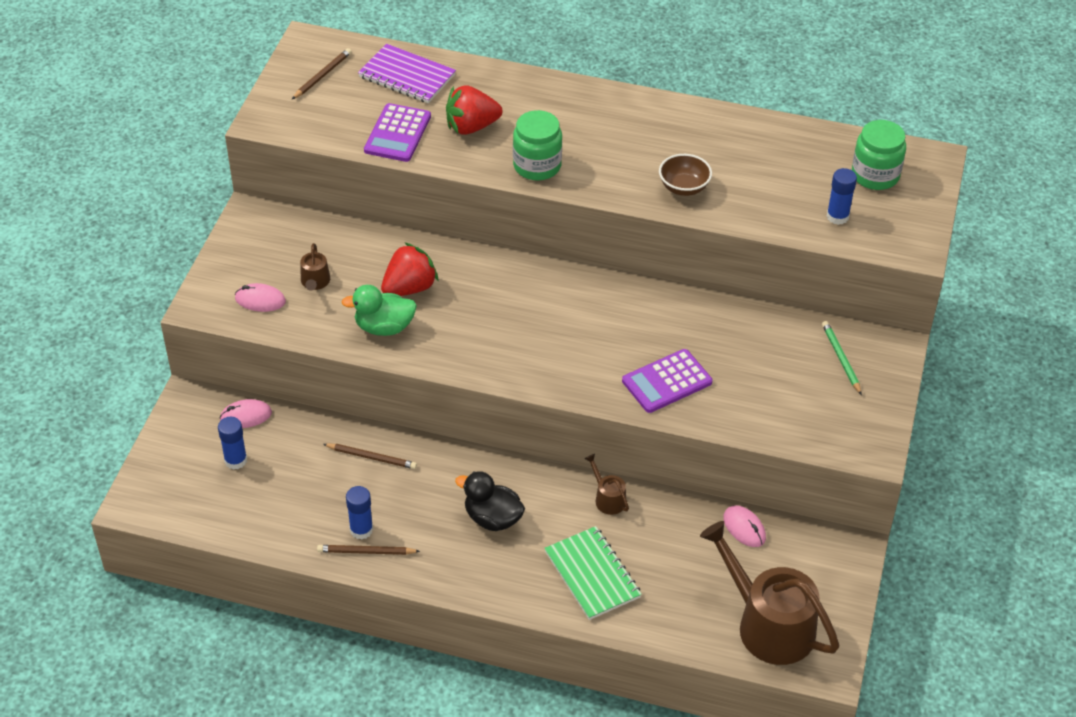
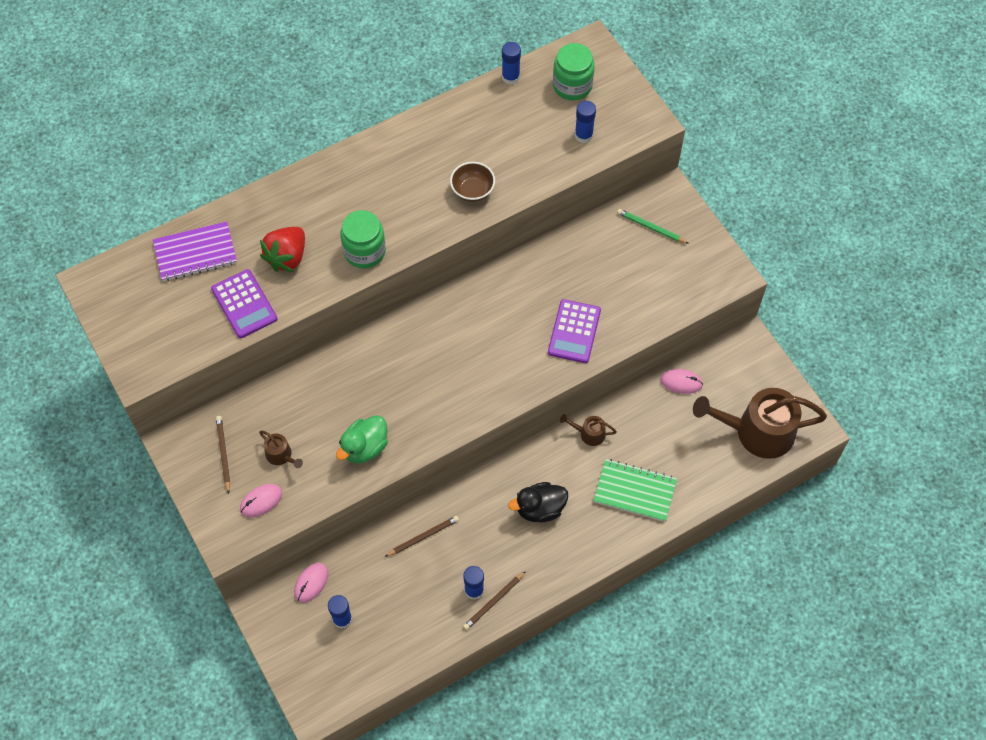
camera: 45 degrees left, 15 degrees up
(322, 76) = (135, 302): brown pencil -> brown pencil (223, 454)
(409, 288) = (347, 405): red strawberry -> none
(825, 133) = (510, 77): none -> blue glue stick

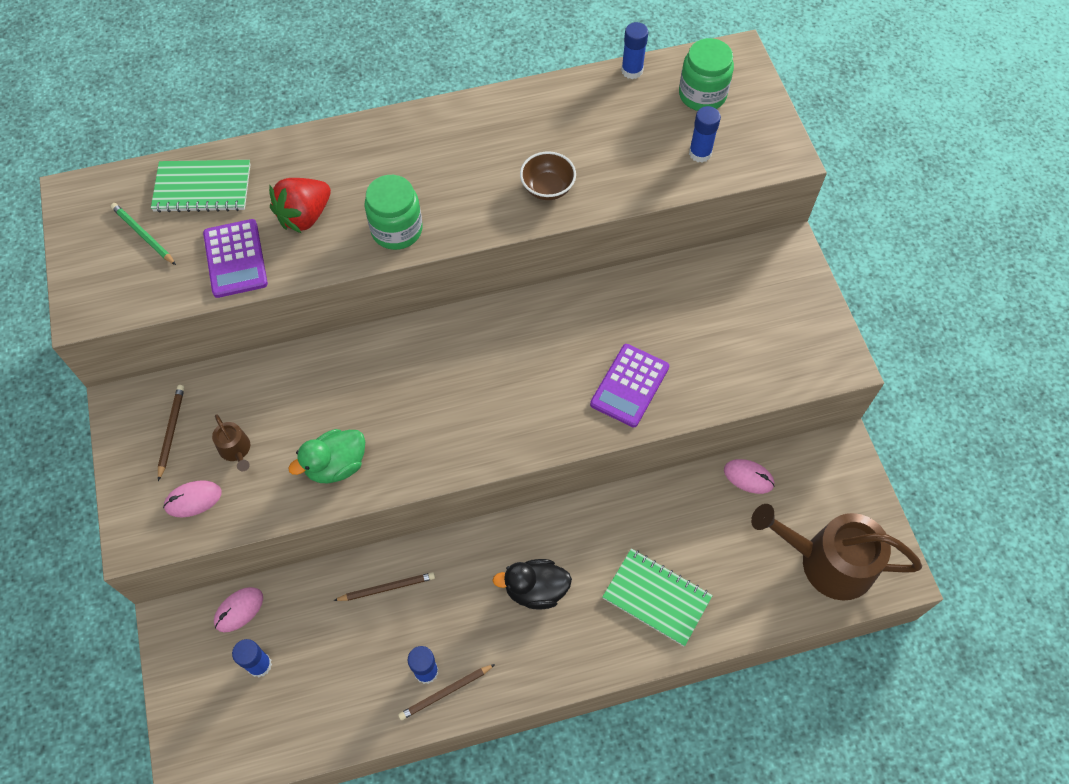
camera: 15 degrees right, 0 degrees up
(195, 253) = (202, 188): purple notebook -> green notebook
(589, 433) = (620, 512): brown watering can -> none
(651, 227) = (756, 284): green pencil -> green pencil (143, 235)

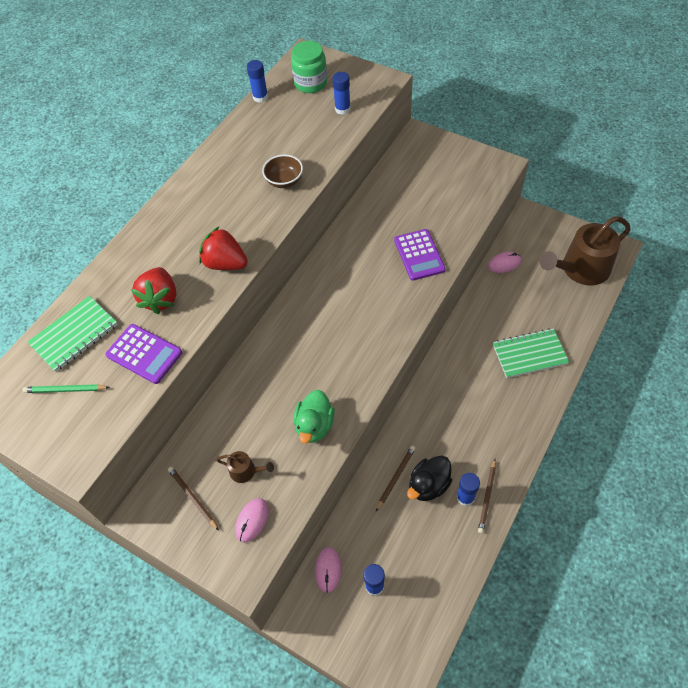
camera: 40 degrees left, 5 degrees down
(397, 230) = (225, 263): green jar -> red strawberry
(535, 590) = (470, 405): black duck -> black duck (428, 485)

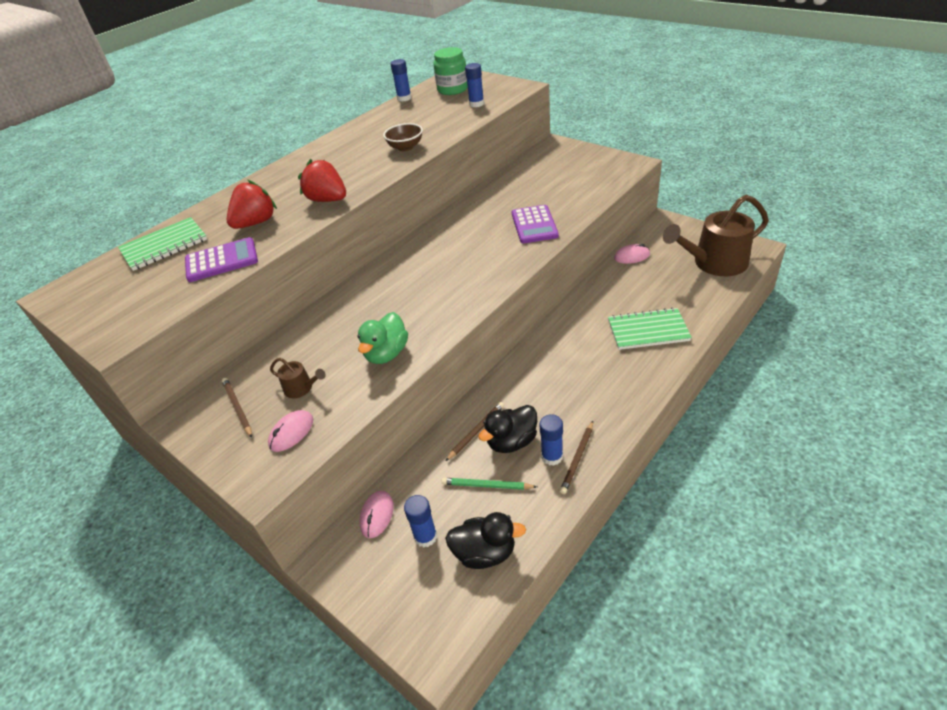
camera: 10 degrees right, 15 degrees down
(65, 390) = (135, 284): green pencil -> green pencil (487, 485)
(144, 354) = (221, 260): purple calculator -> purple calculator turned 60 degrees counterclockwise
(160, 299) = (256, 223): red strawberry -> red strawberry turned 150 degrees counterclockwise
(426, 595) = (485, 553): none -> black duck

